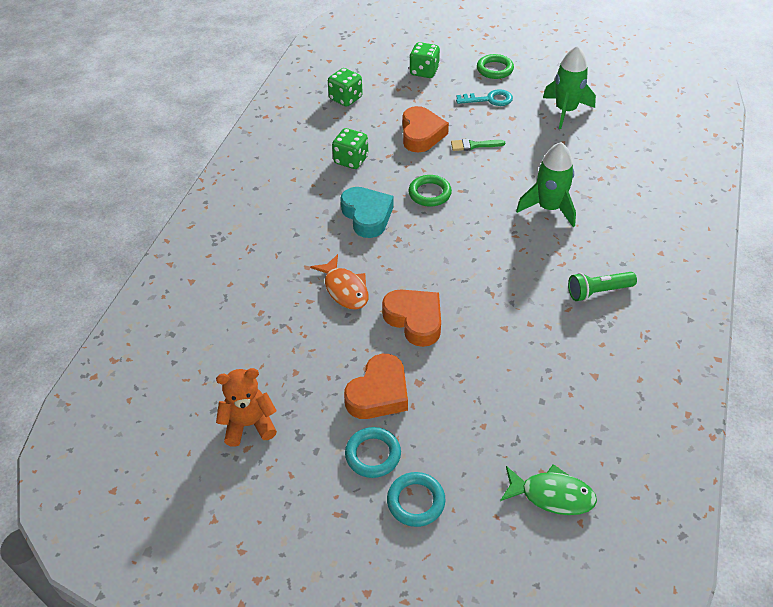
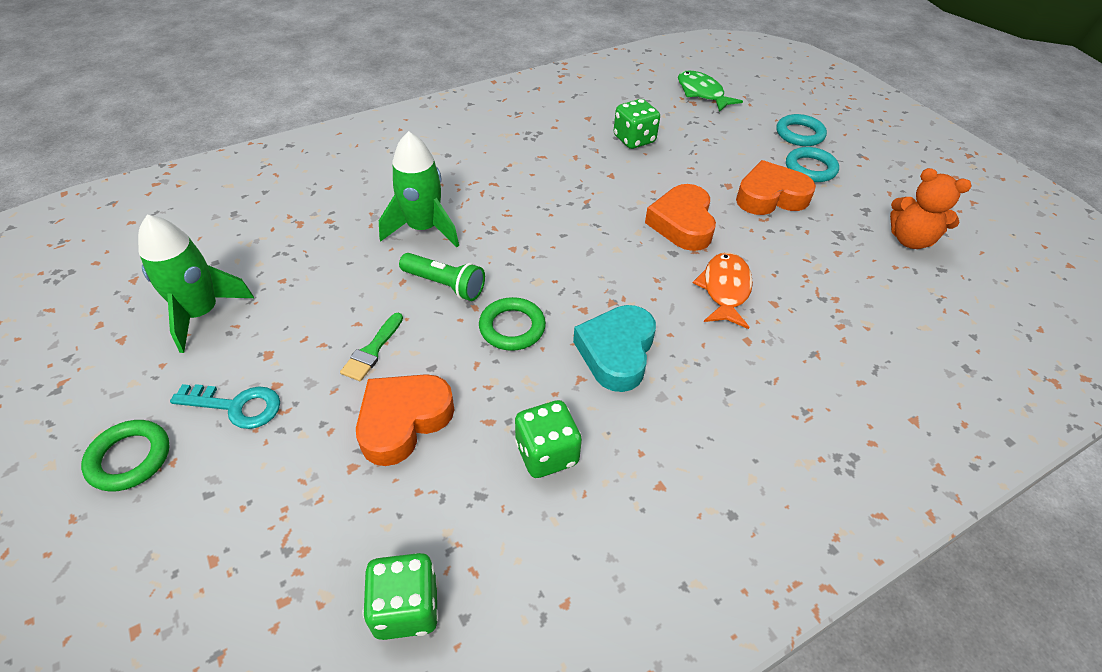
camera: 140 degrees left, 0 degrees up
(424, 71) = (211, 556): green dice -> green dice (634, 139)
(474, 145) = (372, 350): green brush -> green brush turned 75 degrees clockwise
(489, 99) = (237, 406): turquoise key -> turquoise key turned 150 degrees clockwise
(598, 292) = (501, 151): green flashlight -> green flashlight (445, 285)

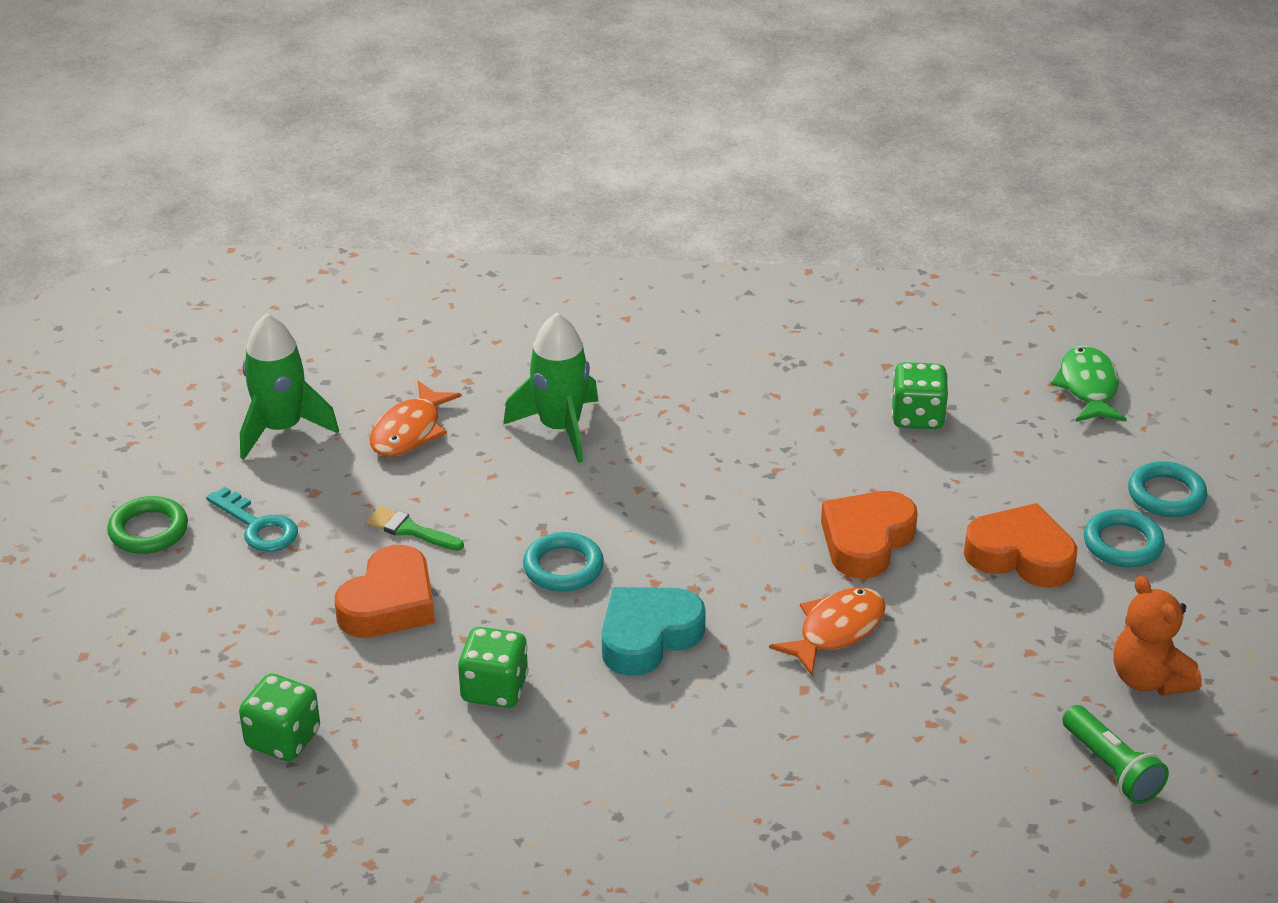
camera: 35 degrees right, 10 degrees down
(312, 273) = (410, 431): none -> orange fish
(372, 350) = (410, 530): green brush -> green brush turned 60 degrees clockwise
(403, 421) = (389, 603): orange heart -> orange heart turned 135 degrees clockwise
(445, 285) = (532, 497): green flashlight -> green flashlight (1111, 768)
(512, 327) = (563, 567): green ring -> turquoise ring

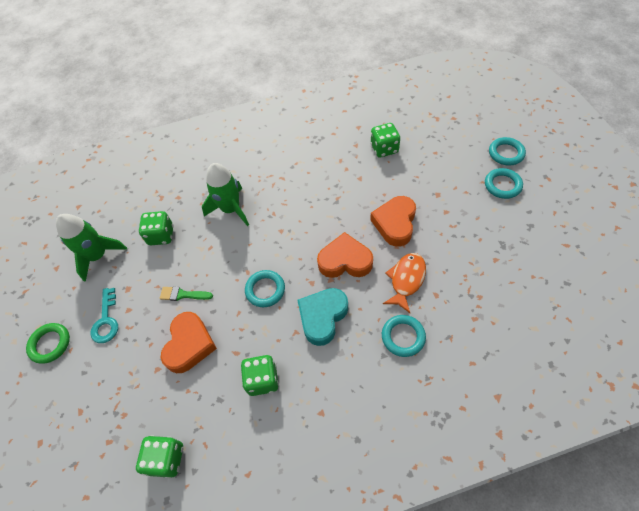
camera: 15 degrees left, 20 degrees up
(258, 526) = (106, 320): turquoise key -> turquoise key turned 60 degrees clockwise
(410, 431) = (161, 235): orange fish -> green dice
(780, 708) = (403, 337): none -> turquoise ring
(1020, 555) = (464, 207): orange heart -> orange heart (345, 261)
(1088, 387) = (446, 110): green fish -> none
(1111, 768) = (566, 313): green flashlight -> none
(1149, 679) = (553, 255): orange teddy bear -> none

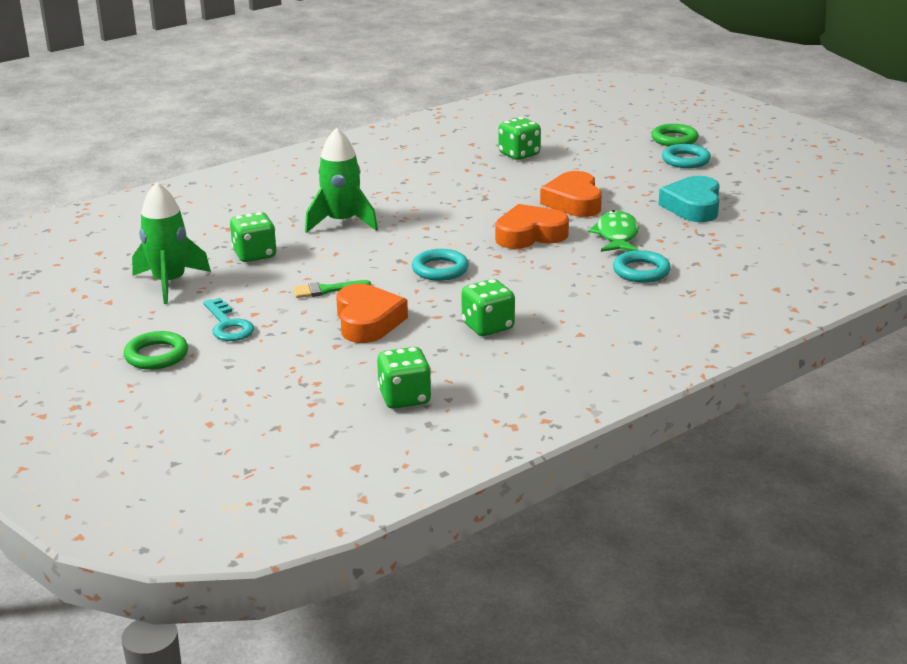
camera: 25 degrees left, 30 degrees down
(322, 317) = (531, 275): turquoise heart -> turquoise heart (693, 206)
(406, 280) = (617, 236): orange fish -> green fish
(506, 153) = (674, 139): turquoise ring -> green ring

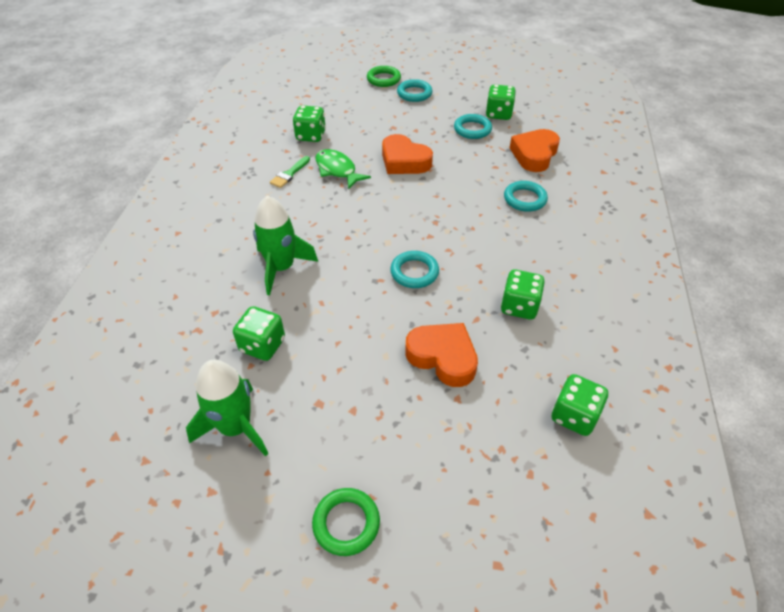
camera: 45 degrees left, 20 degrees up
(228, 325) = (353, 439): turquoise key -> none
(326, 290) = (370, 346): green brush -> green brush (289, 174)
(529, 235) = (421, 205): orange heart -> orange heart (534, 155)
(617, 236) = (469, 177): green fish -> green fish (337, 170)
(693, 206) = (472, 129): turquoise heart -> turquoise ring
(749, 206) = (498, 114): none -> green dice

